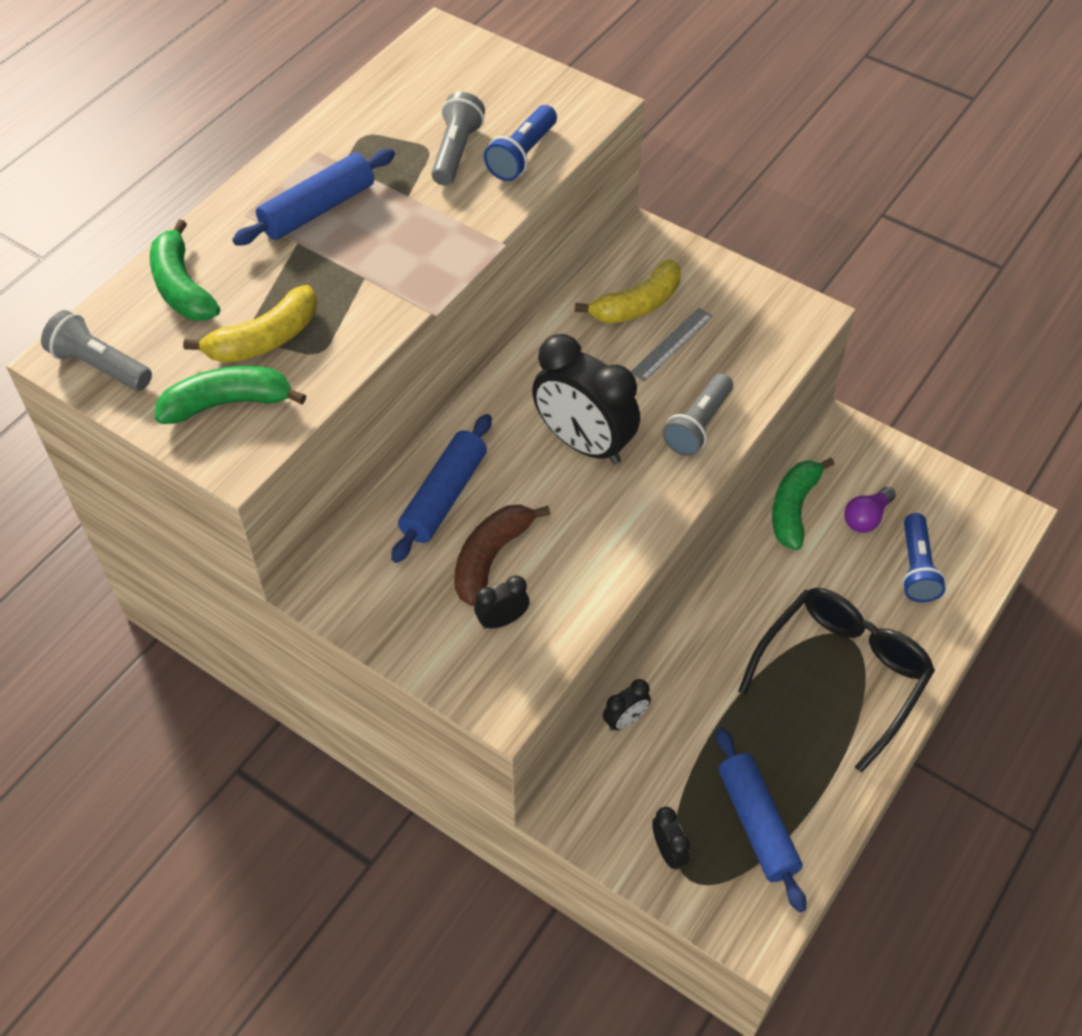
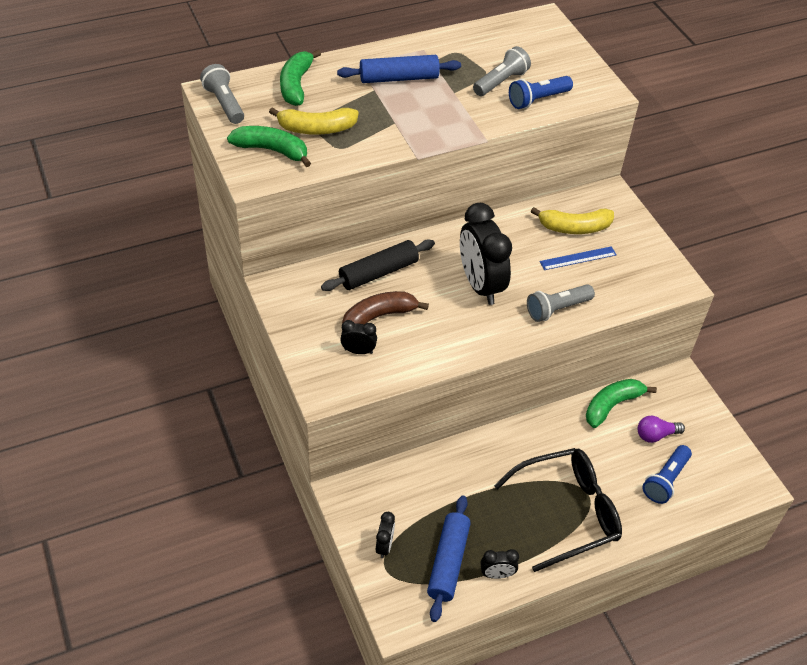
camera: 30 degrees right, 5 degrees down
(444, 496) = (378, 272): blue rolling pin -> black rolling pin
(625, 720) = (415, 463): black clock -> black clock (497, 574)
(671, 344) = (578, 258): grey ruler -> blue ruler

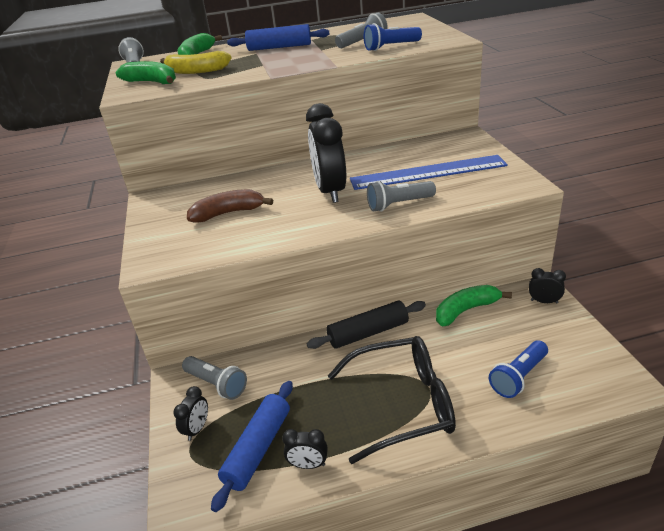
camera: 15 degrees right, 15 degrees down
(358, 351) = (197, 236): black clock -> black clock (544, 301)
(378, 272) = (242, 187): black rolling pin -> black rolling pin (368, 333)
(386, 498) = (217, 384): none -> grey flashlight
(574, 227) = (429, 155): yellow banana -> none
(578, 258) = (428, 172): blue ruler -> blue ruler, size x2.10
(656, 435) = (510, 335): purple light bulb -> none

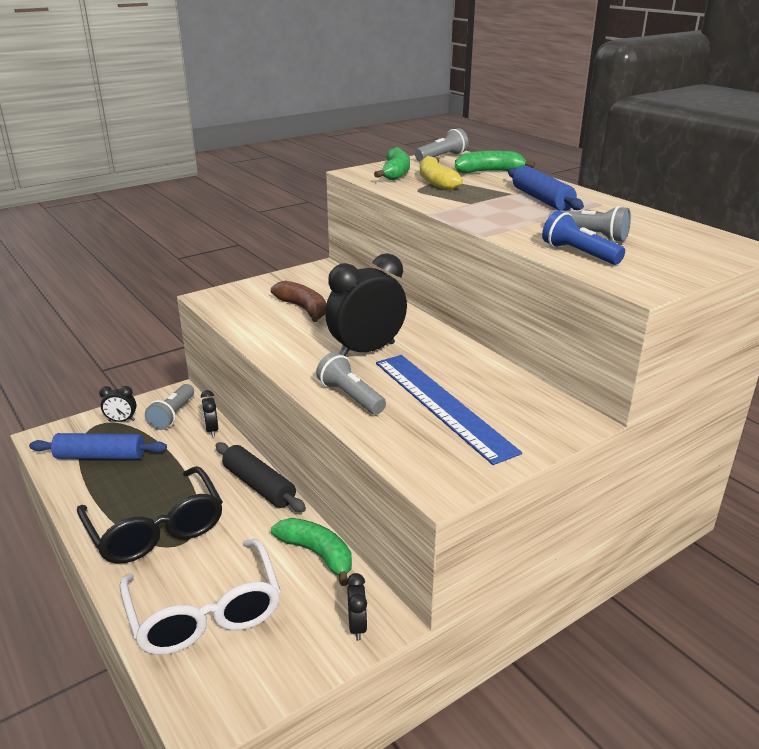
camera: 65 degrees right, 5 degrees down
(308, 465) = (82, 487): black clock -> black clock (212, 430)
(518, 377) = (205, 612): blue flashlight -> white glasses

